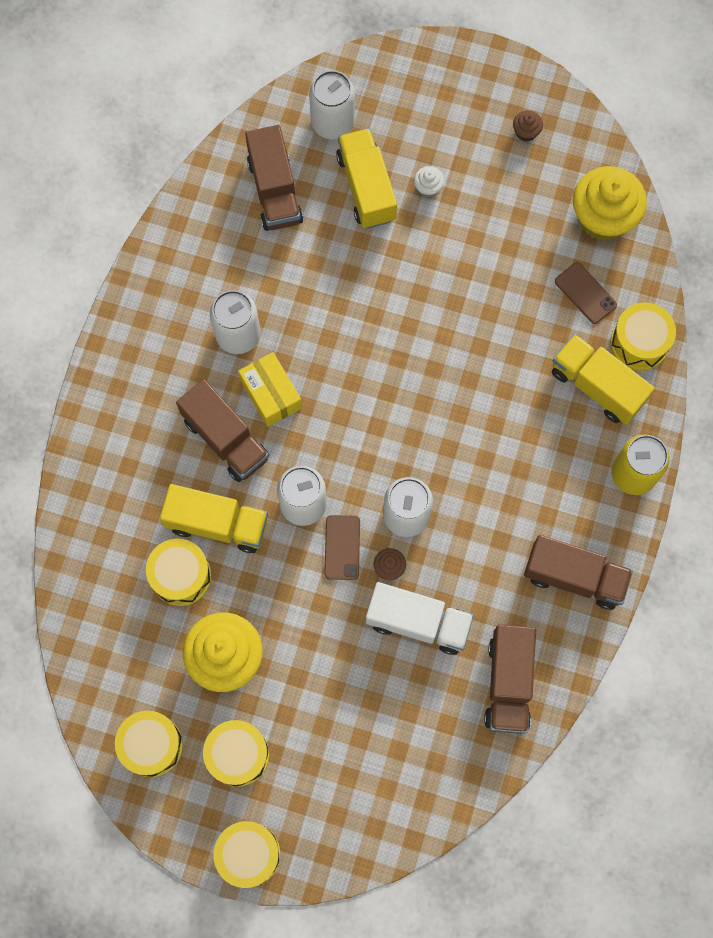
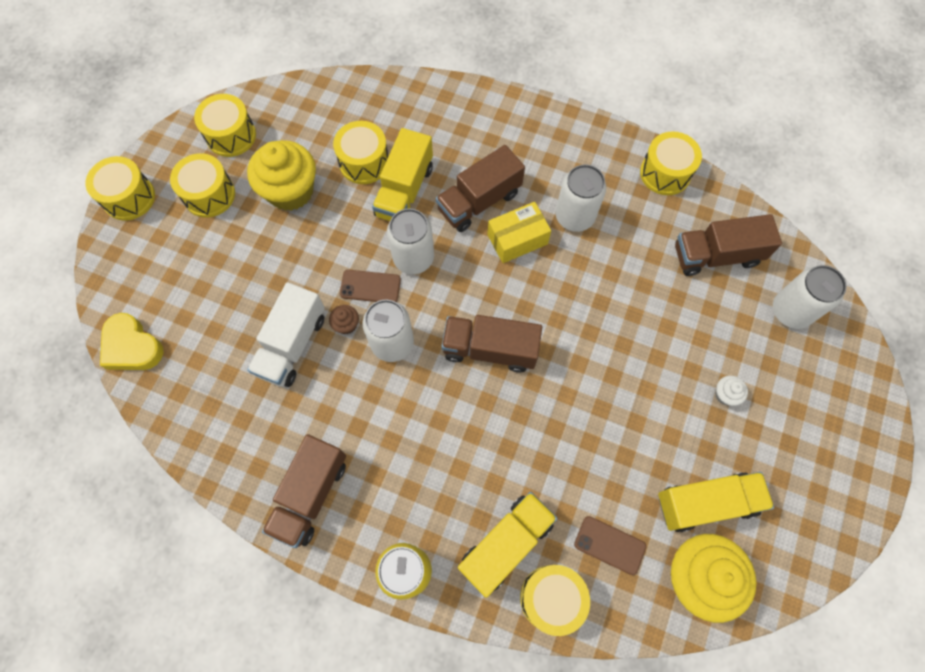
camera: 95 degrees right, 5 degrees down
(175, 240) = (665, 173): none -> yellow drum
(366, 187) = (723, 336): yellow truck -> yellow truck (706, 503)
(438, 801) = (132, 346): none -> yellow heart
(508, 683) = (221, 419): brown truck -> brown truck (490, 349)
(526, 132) = (795, 502): brown cupcake -> none
(585, 293) = (609, 545): brown phone -> brown phone turned 60 degrees clockwise

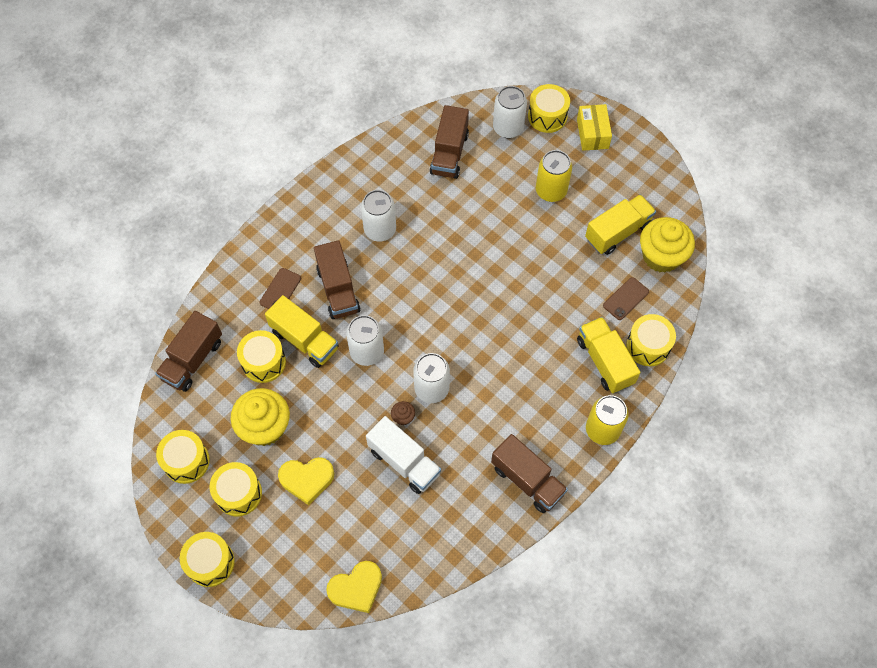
camera: 70 degrees left, 5 degrees down
(242, 253) = (307, 479): none -> yellow heart
(370, 287) = (378, 390): brown phone -> brown phone (280, 290)
(490, 349) = (462, 323): brown truck -> brown truck (192, 360)
(517, 239) = (382, 275): yellow box -> yellow box (592, 134)
(665, 173) = (370, 157): yellow drum -> yellow drum (547, 116)
(706, 503) = (618, 232): yellow truck -> yellow truck turned 45 degrees clockwise
(725, 394) = (551, 191): white cupcake -> yellow can

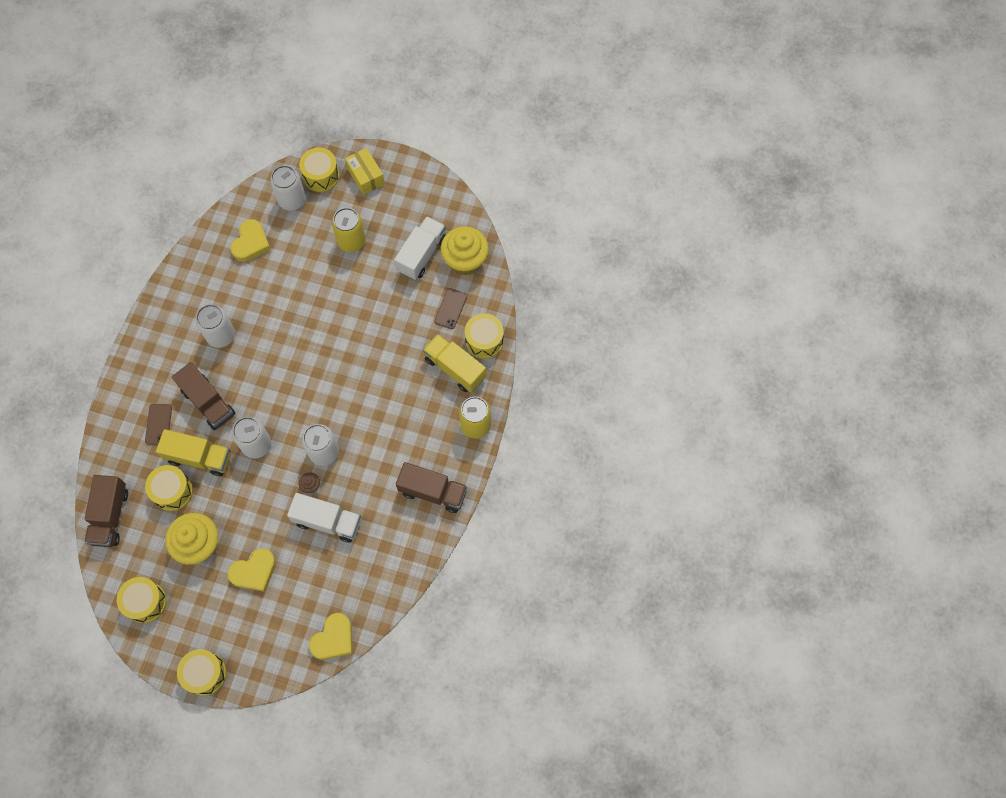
camera: 25 degrees left, 5 degrees up
(238, 493) = (202, 608): yellow drum -> none
(449, 153) = (251, 243): brown truck -> yellow heart
(618, 232) = (421, 254): yellow truck -> white truck

